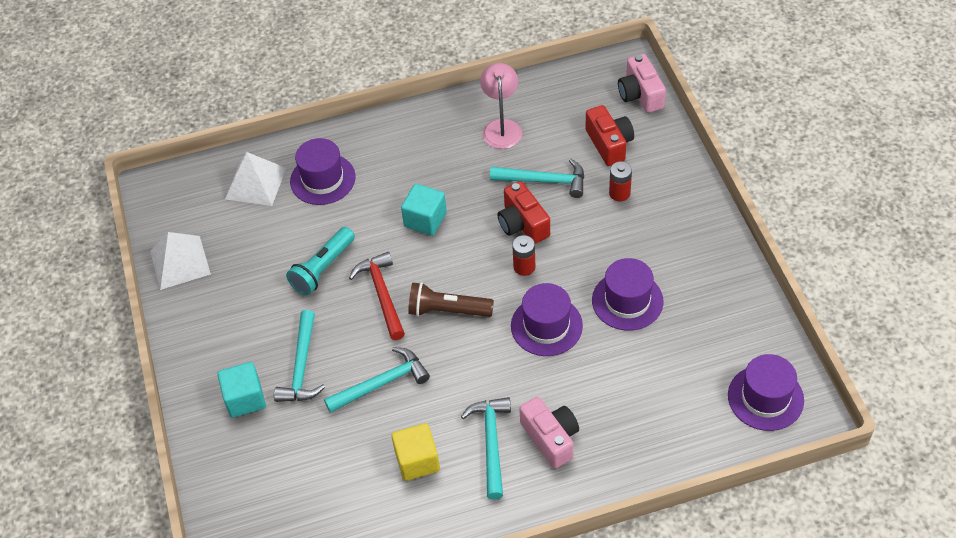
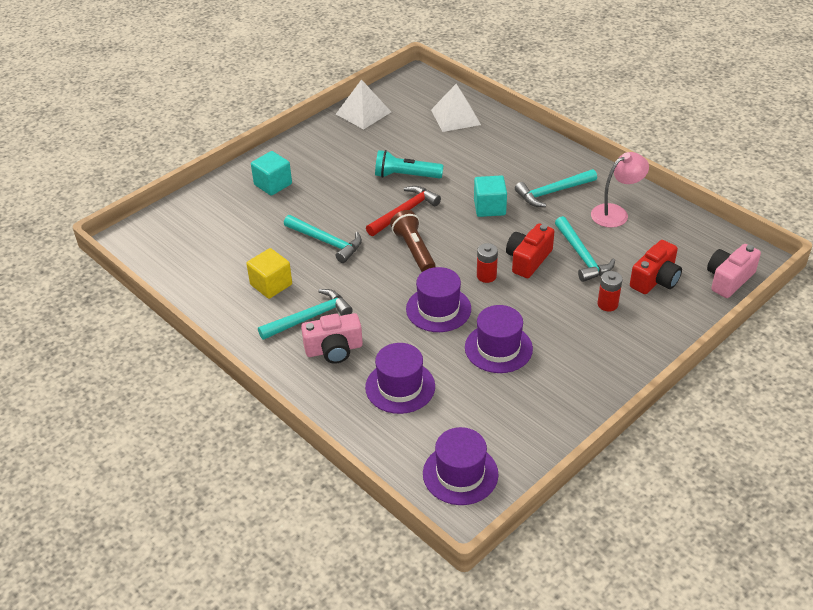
camera: 60 degrees right, 10 degrees down
(301, 367) = (315, 199): turquoise hammer -> turquoise hammer (552, 192)
(322, 179) = (485, 145): purple hat -> purple hat (400, 387)
(551, 438) = (334, 349): pink camera -> pink camera turned 45 degrees clockwise

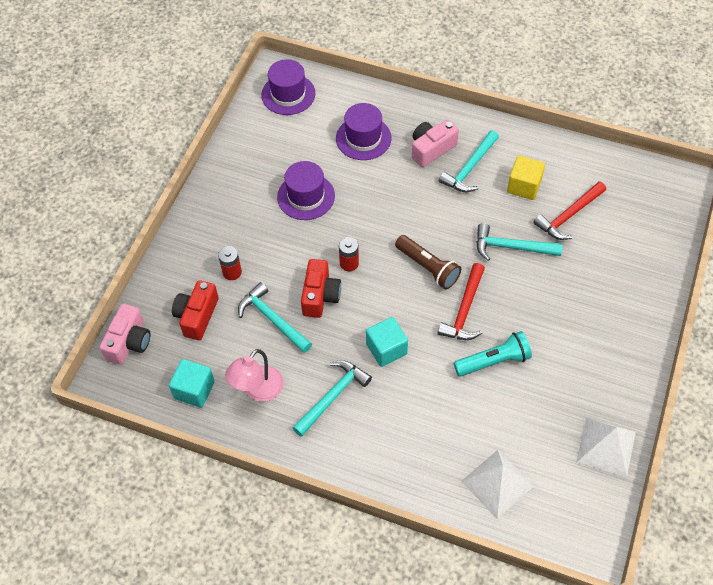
camera: 155 degrees right, 15 degrees up
(253, 248) = (568, 216): none -> red hammer
(273, 184) = (614, 297): turquoise cube -> turquoise cube (194, 390)
(438, 309) = (372, 214): purple hat -> none

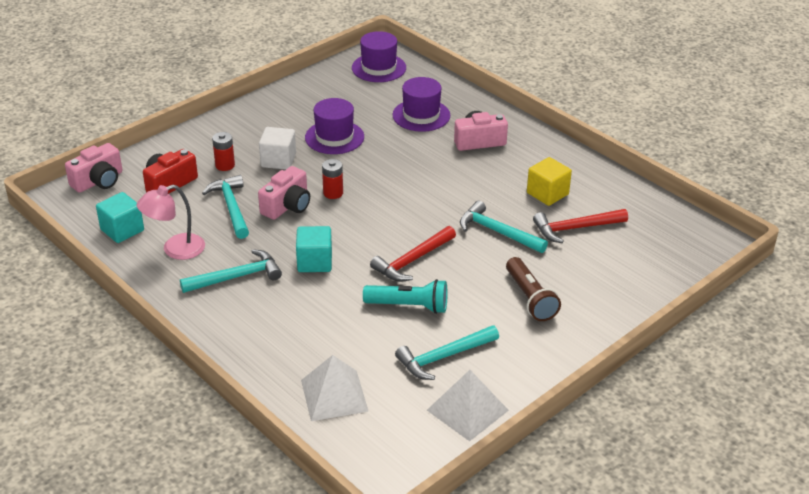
camera: 25 degrees right, 20 degrees down
(275, 245) = (278, 160): none -> white cube
(320, 296) = (287, 206): red camera -> pink camera
(428, 267) = (403, 219): brown flashlight -> brown flashlight (530, 298)
(469, 168) = (504, 165): turquoise hammer -> turquoise hammer (443, 357)

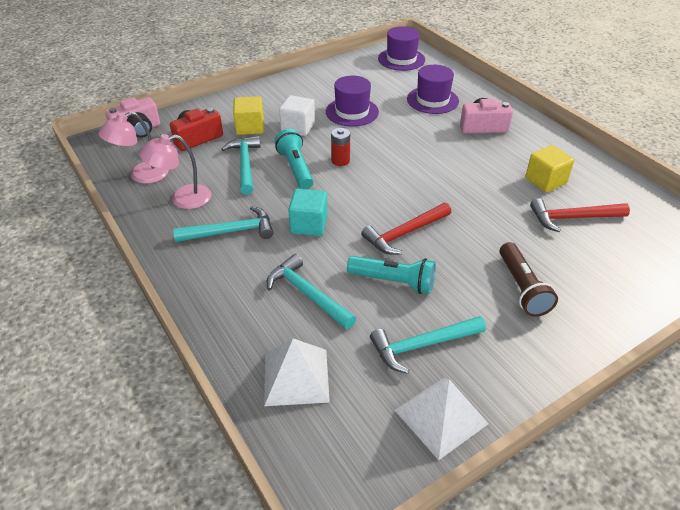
camera: 10 degrees right, 5 degrees up
(122, 230) = (142, 175): turquoise cube -> pink lamp
(225, 165) = (250, 127): red battery -> yellow cube
(287, 206) = (296, 168): pink camera -> turquoise flashlight
(497, 232) = (493, 213): turquoise hammer -> turquoise hammer (307, 294)

